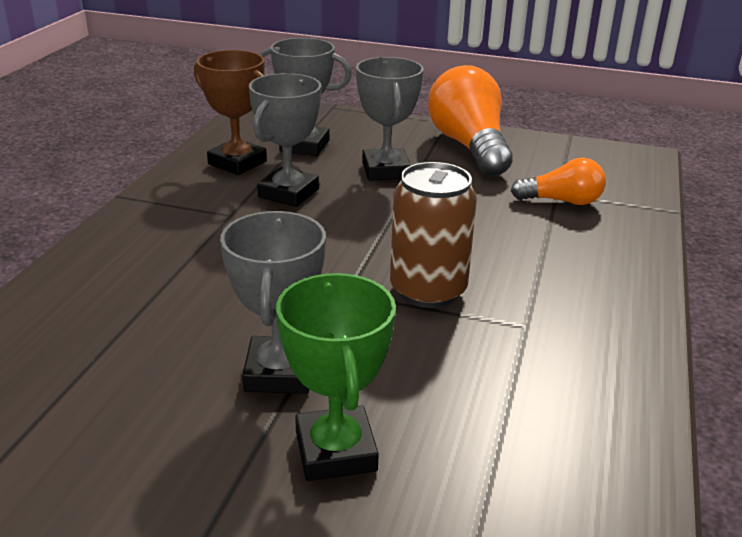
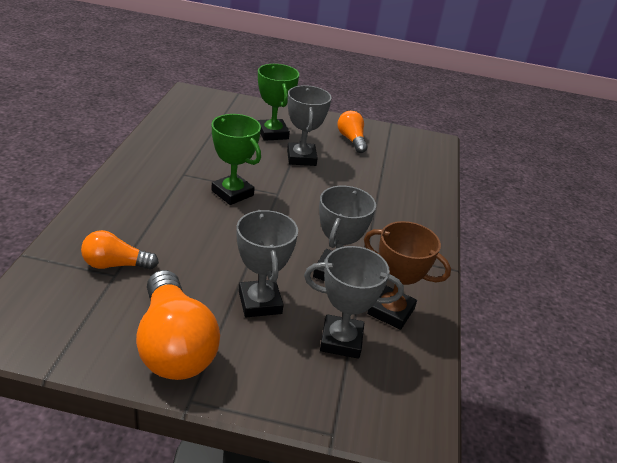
camera: 170 degrees right, 5 degrees up
(121, 438) = (351, 140): none -> orange light bulb
(428, 290) = (232, 193): brown can -> green trophy

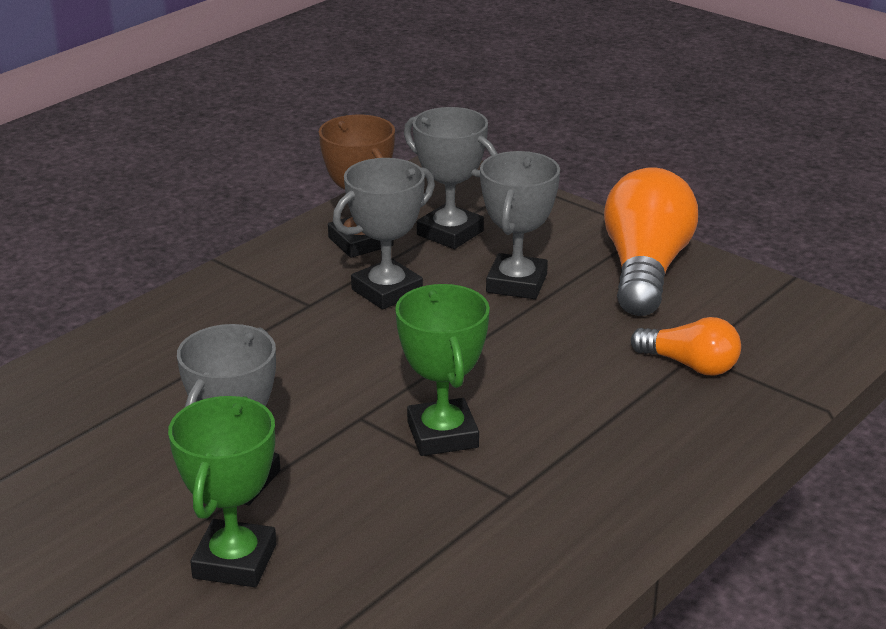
camera: 145 degrees left, 5 degrees down
(351, 140) = (73, 502): orange light bulb -> none

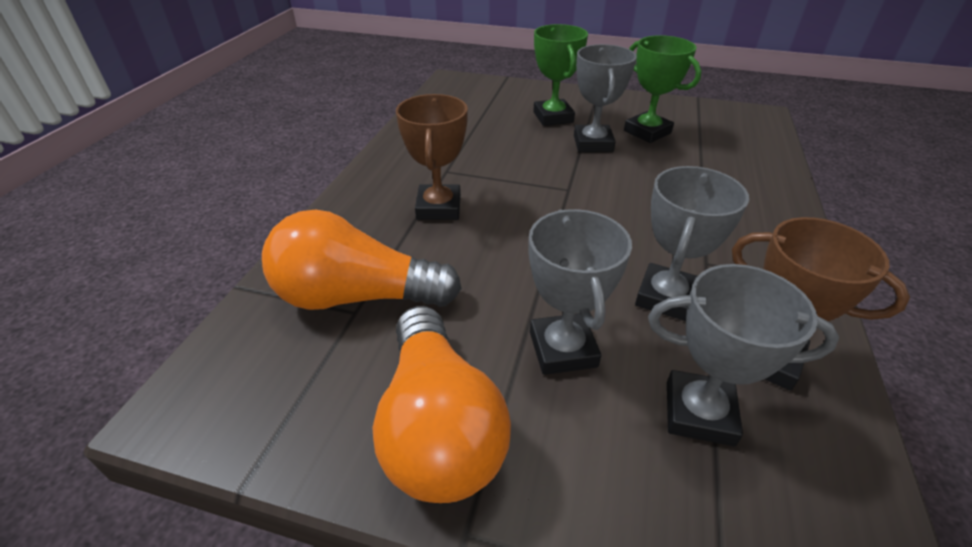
camera: 155 degrees right, 10 degrees up
(442, 435) = (510, 191): green trophy -> green trophy (647, 132)
(554, 438) = (439, 208): none -> brown trophy
(690, 365) = (356, 296): orange light bulb -> orange light bulb, size x1.79

